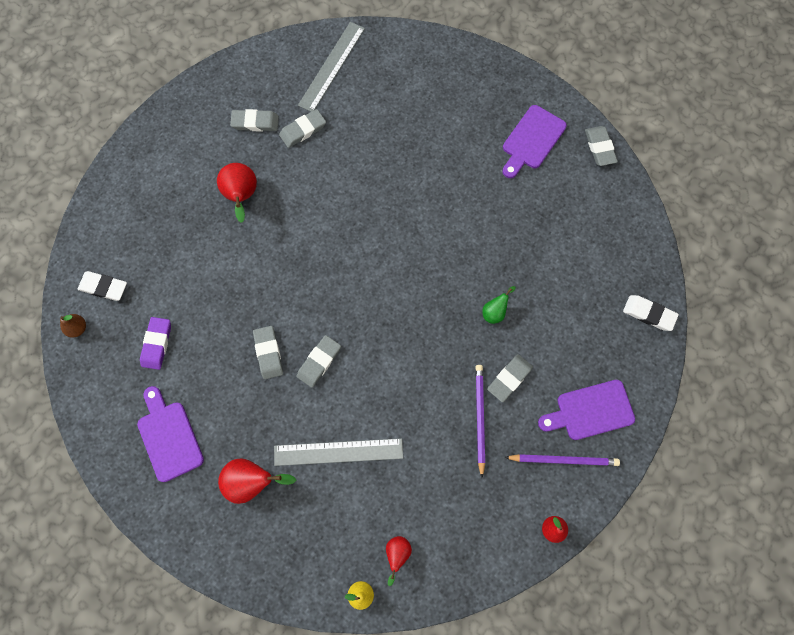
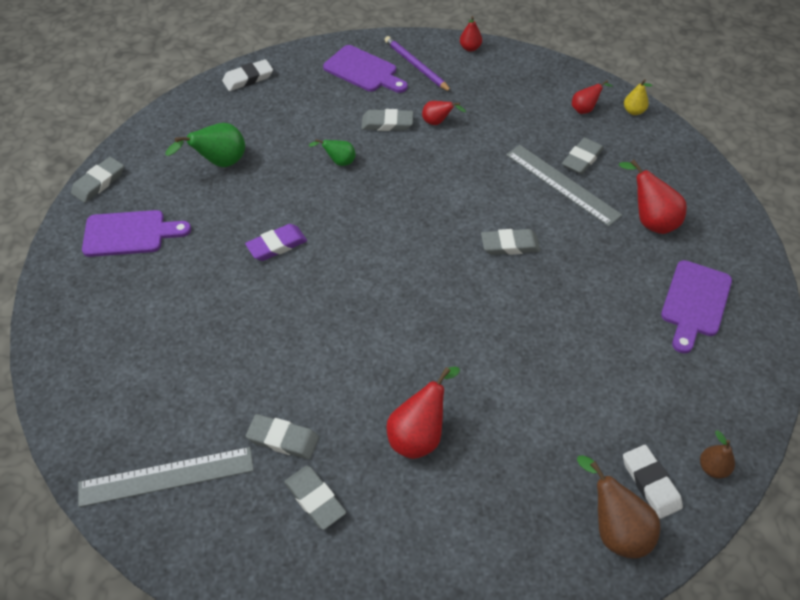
camera: 130 degrees left, 20 degrees down
(103, 246) = (615, 529): none -> brown pear
(157, 344) = (641, 381): purple eraser -> purple eraser (277, 245)
(268, 353) = (544, 286): grey eraser -> grey eraser (582, 159)
(479, 418) = (437, 122): purple pencil -> red pear
(559, 232) = (219, 163): none -> green pear
(649, 314) = (248, 78): white eraser -> white eraser turned 75 degrees clockwise

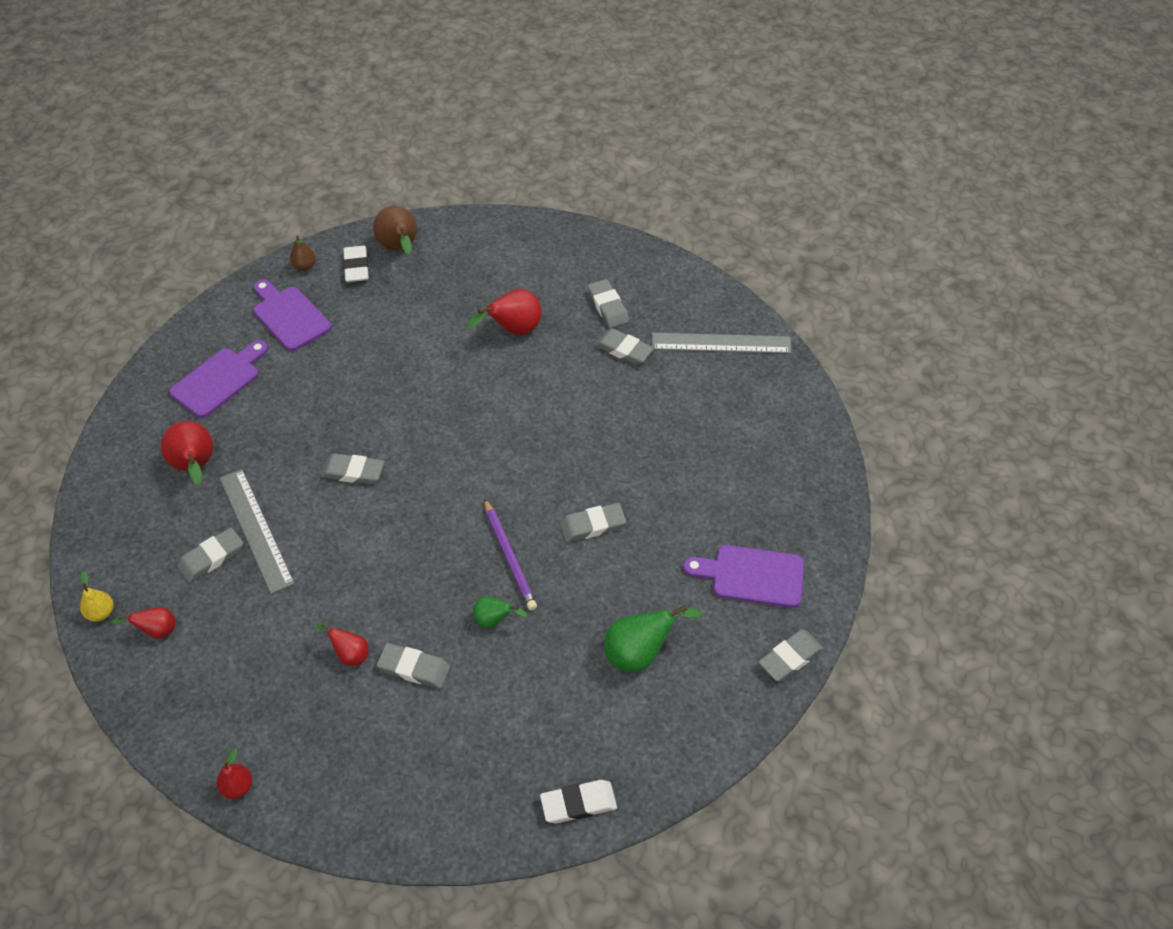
camera: 165 degrees left, 0 degrees up
(277, 245) = (592, 525): purple eraser -> grey eraser
(363, 71) = (409, 777): purple cutting board -> purple cutting board (289, 316)
(416, 66) = (332, 768): purple pencil -> purple pencil (509, 556)

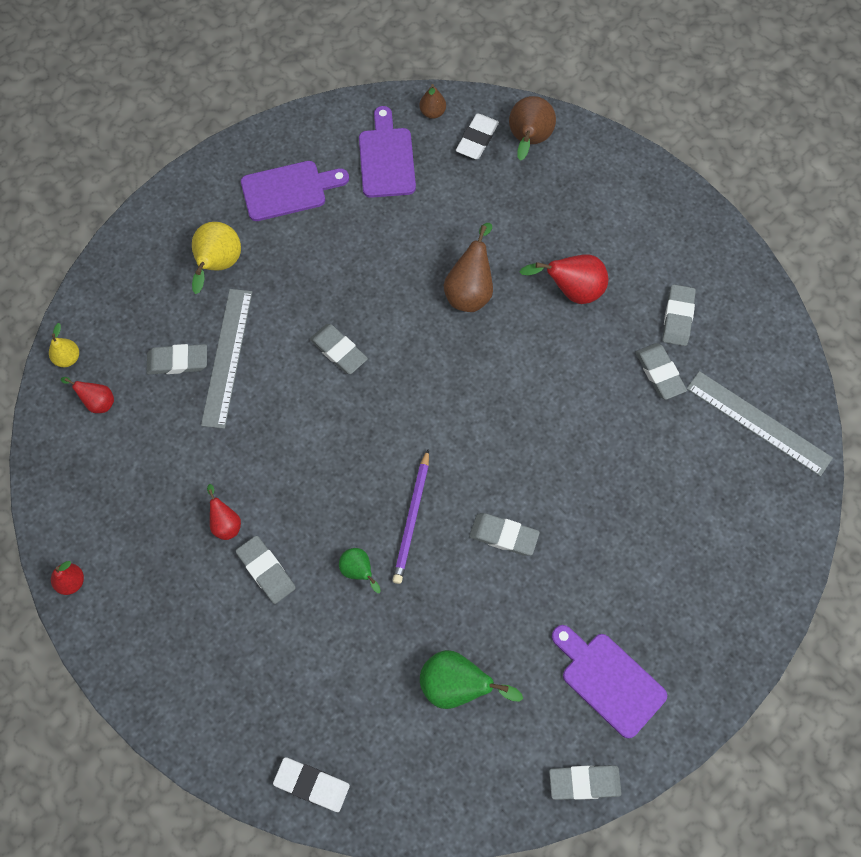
camera: 35 degrees right, 15 degrees up
(195, 467) = (218, 265): red pear -> yellow pear
(432, 372) = (470, 291): none -> brown pear

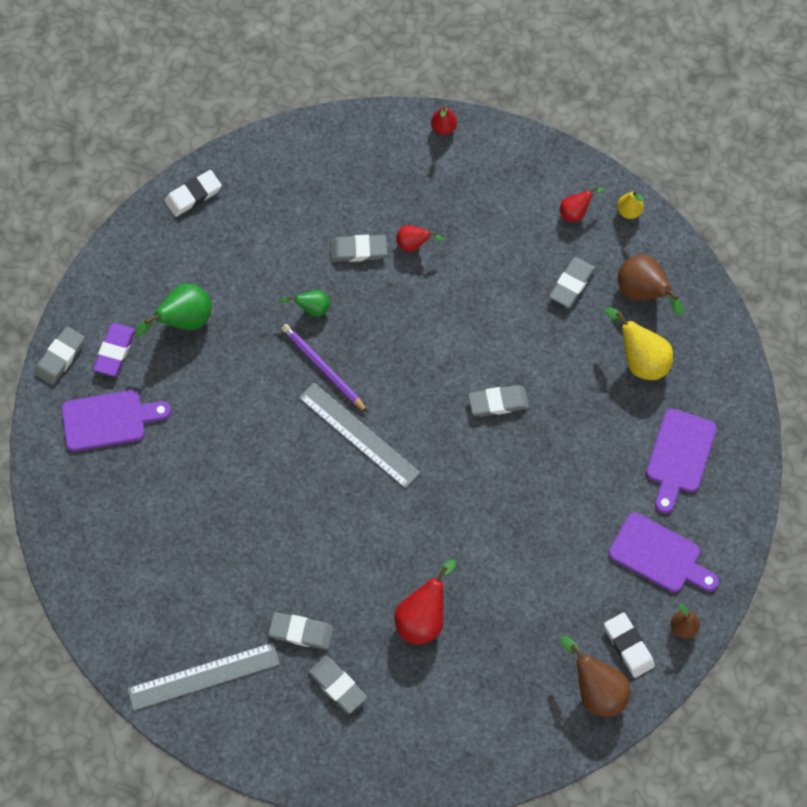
camera: 125 degrees right, 0 degrees up
(227, 357) = (550, 320): grey ruler -> grey ruler (359, 435)
(470, 291) = (481, 536): brown pear -> brown pear (643, 293)
(503, 535) = (262, 422): grey eraser -> none
(537, 731) = (115, 351): none -> purple eraser

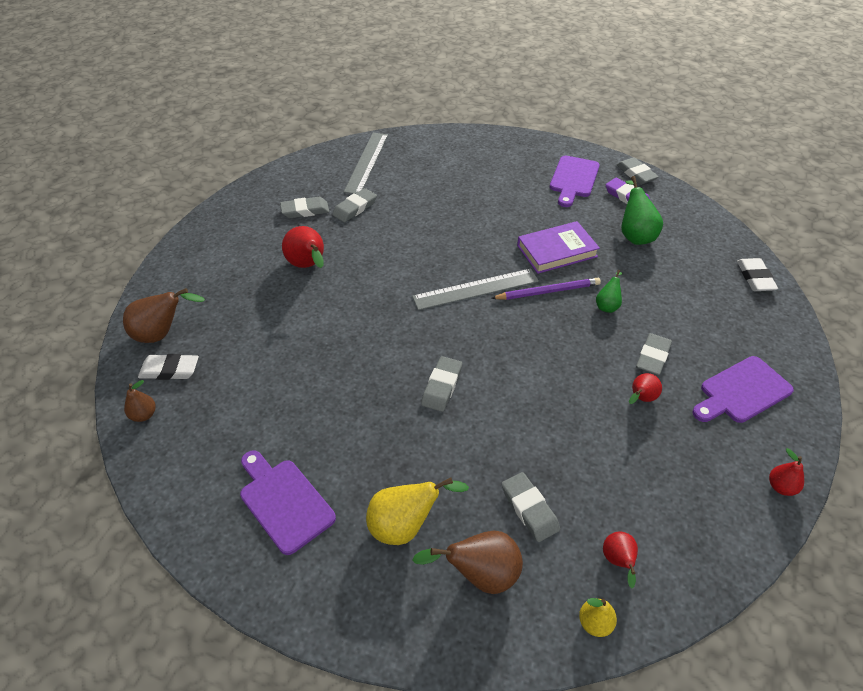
camera: 120 degrees right, 20 degrees down
(254, 385) = (556, 251): none -> purple book
(659, 555) = (214, 431): purple cutting board -> purple cutting board (741, 391)

